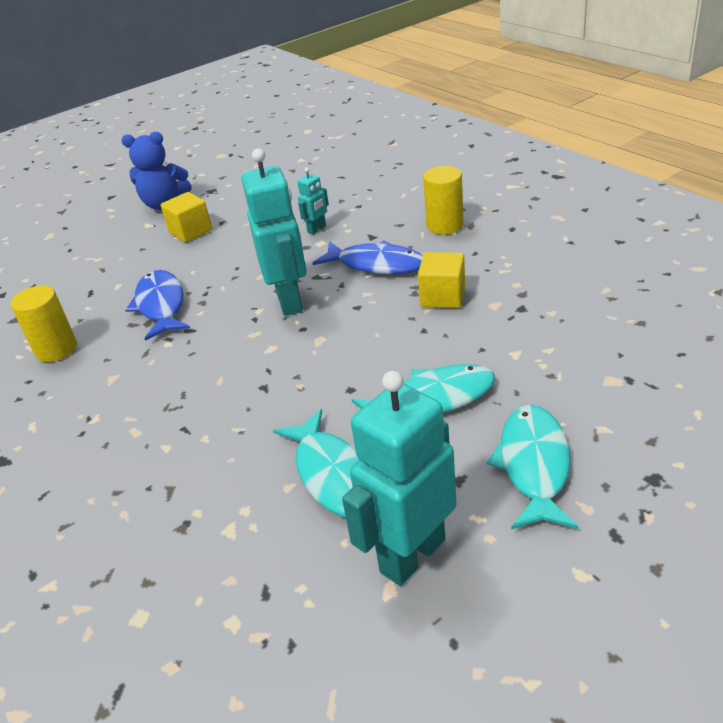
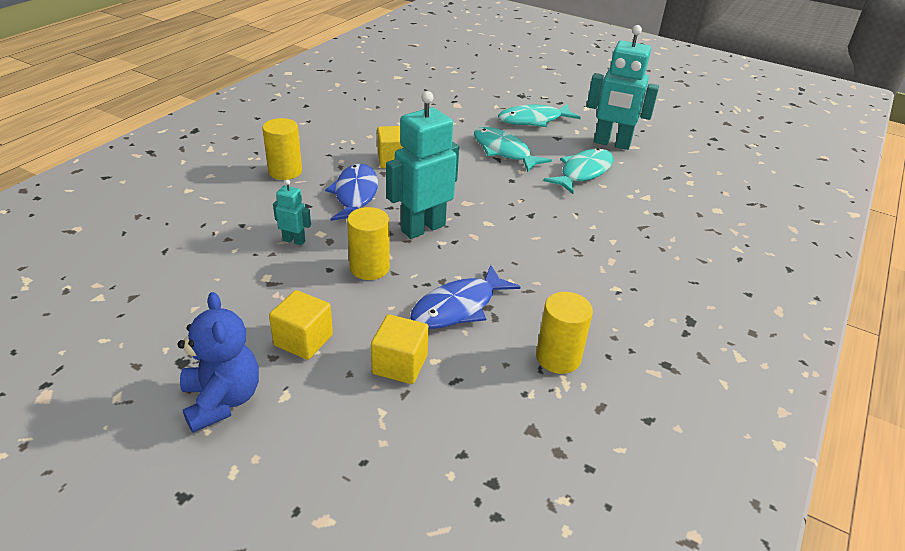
camera: 120 degrees left, 0 degrees up
(129, 269) = (400, 364): none -> yellow cube
(250, 264) = (369, 268): none -> yellow cylinder

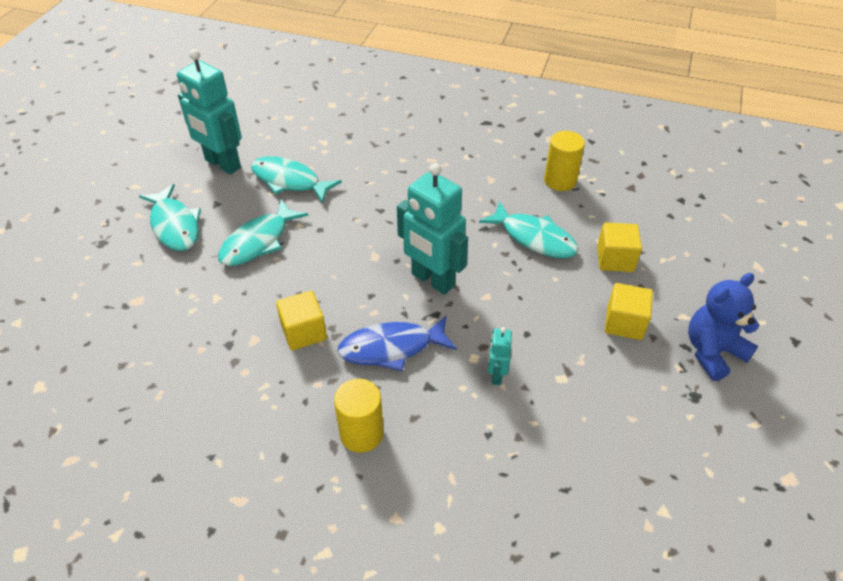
camera: 100 degrees left, 10 degrees up
(369, 268) = (511, 304): yellow cylinder -> none
(458, 307) = (534, 238): blue fish -> turquoise fish
(611, 143) = (222, 164): turquoise robot -> turquoise robot turned 120 degrees clockwise

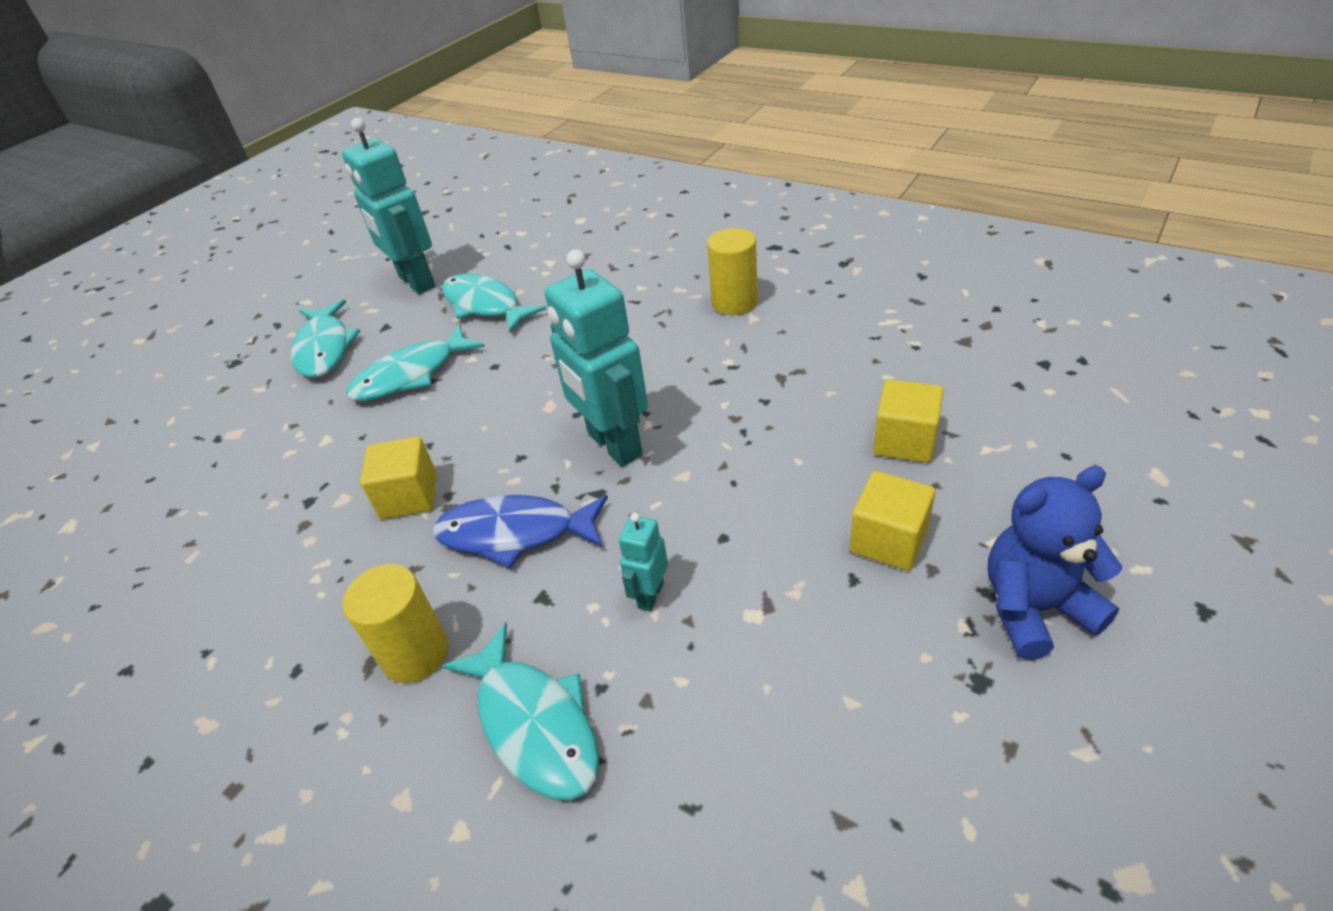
camera: 20 degrees right, 5 degrees down
(534, 238) = (786, 400): turquoise fish -> turquoise fish (534, 724)
(560, 181) = (854, 325): yellow cylinder -> yellow cylinder (734, 302)

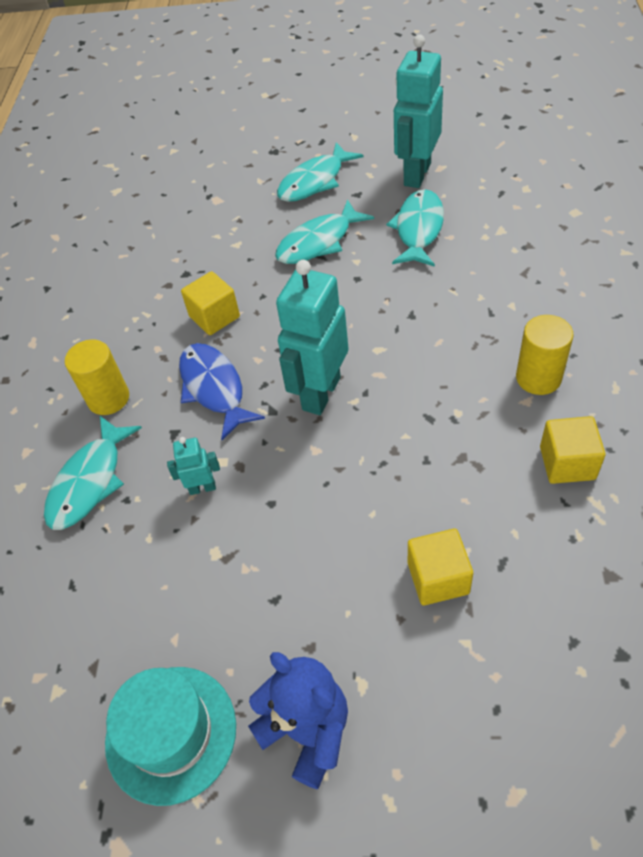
camera: 60 degrees right, 10 degrees up
(411, 375) = (319, 242): turquoise fish -> turquoise fish turned 60 degrees counterclockwise
(888, 540) = (322, 608): yellow cube -> yellow cube (567, 463)
(985, 752) = (171, 733): none -> turquoise hat

